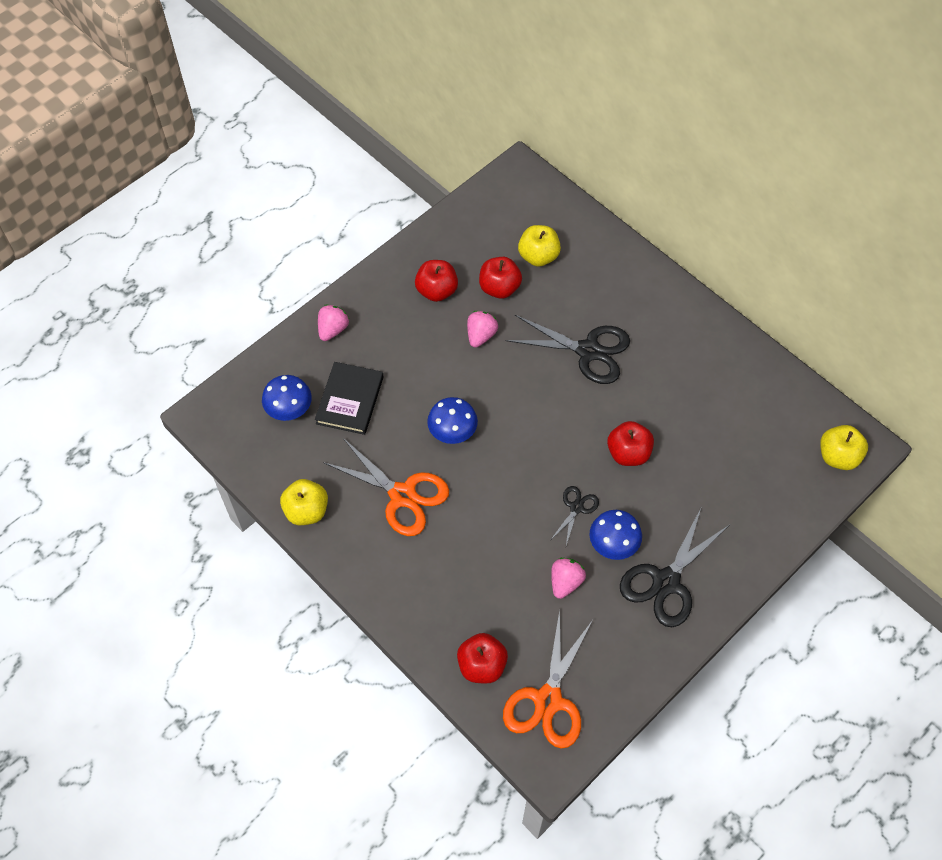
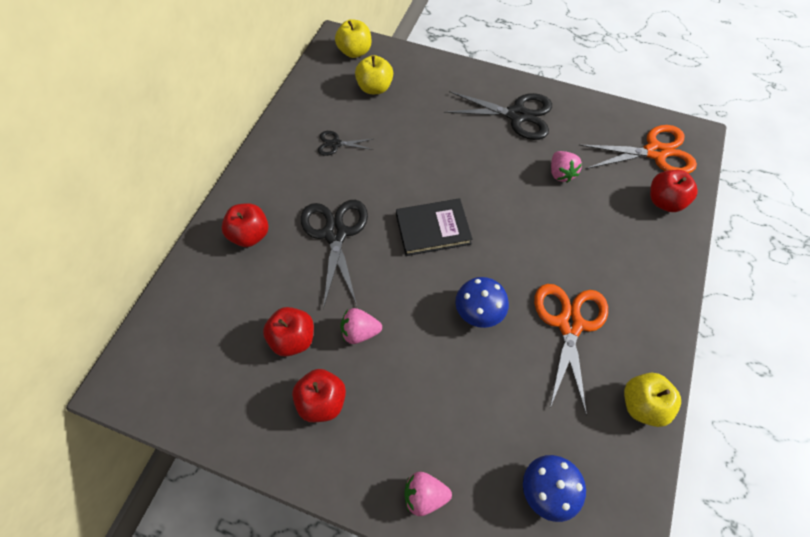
camera: 115 degrees left, 0 degrees up
(350, 400) = (501, 426): black book -> black book (433, 229)
(538, 256) = (237, 318): yellow apple -> yellow apple (375, 88)
(565, 582) = (561, 173): pink strawberry -> pink strawberry turned 105 degrees counterclockwise
(576, 507) = (494, 188): black scissors -> black scissors (336, 144)
(613, 543) = (508, 155): blue mushroom -> none
(628, 453) = (423, 171): red apple -> red apple (250, 235)

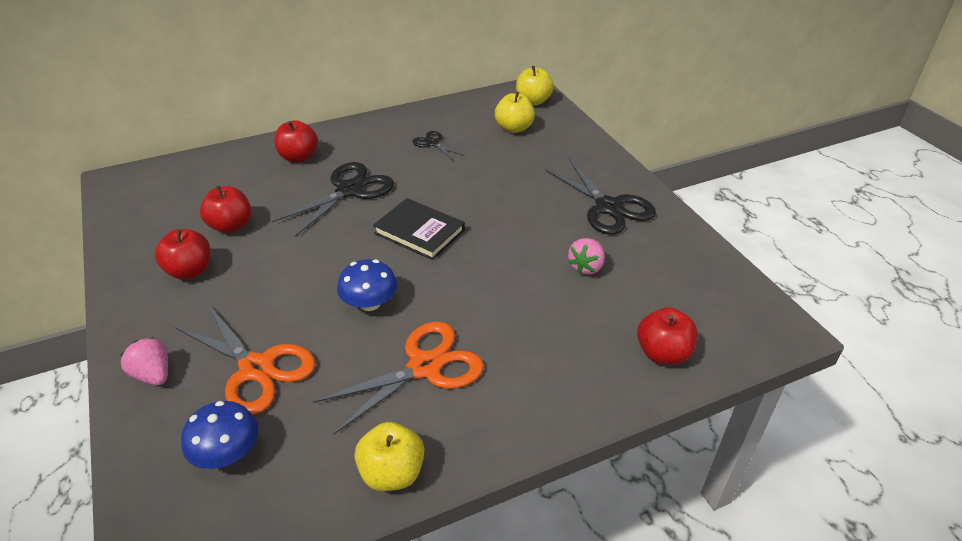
camera: 45 degrees right, 20 degrees down
(360, 332) = (273, 253): pink strawberry -> none
(655, 152) = (713, 312): orange scissors -> orange scissors (256, 368)

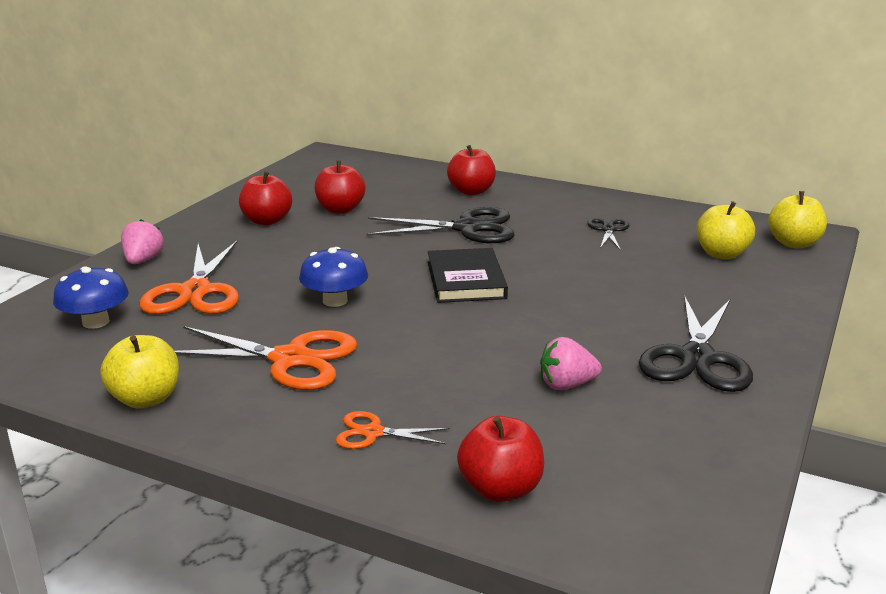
camera: 50 degrees right, 15 degrees down
(557, 374) = (373, 433): none -> orange scissors

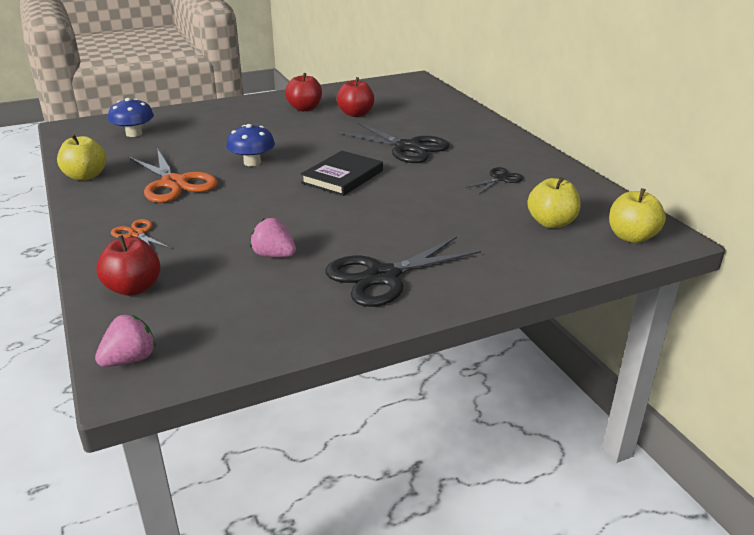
camera: 40 degrees right, 5 degrees up
(143, 261) = (208, 111): pink strawberry -> pink strawberry (130, 359)
(195, 292) = (200, 134): orange scissors -> none
(471, 191) = (458, 126): red apple -> none

